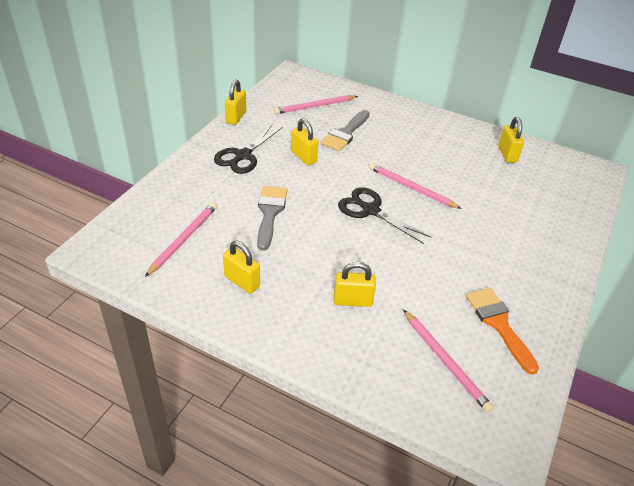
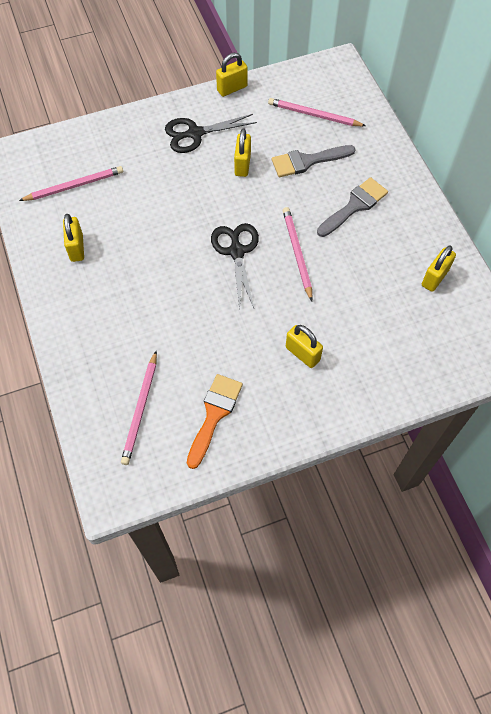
camera: 45 degrees right, 20 degrees up
(270, 213) = (157, 202): grey brush -> grey brush (354, 206)
(352, 301) = (132, 317): yellow padlock -> yellow padlock (302, 354)

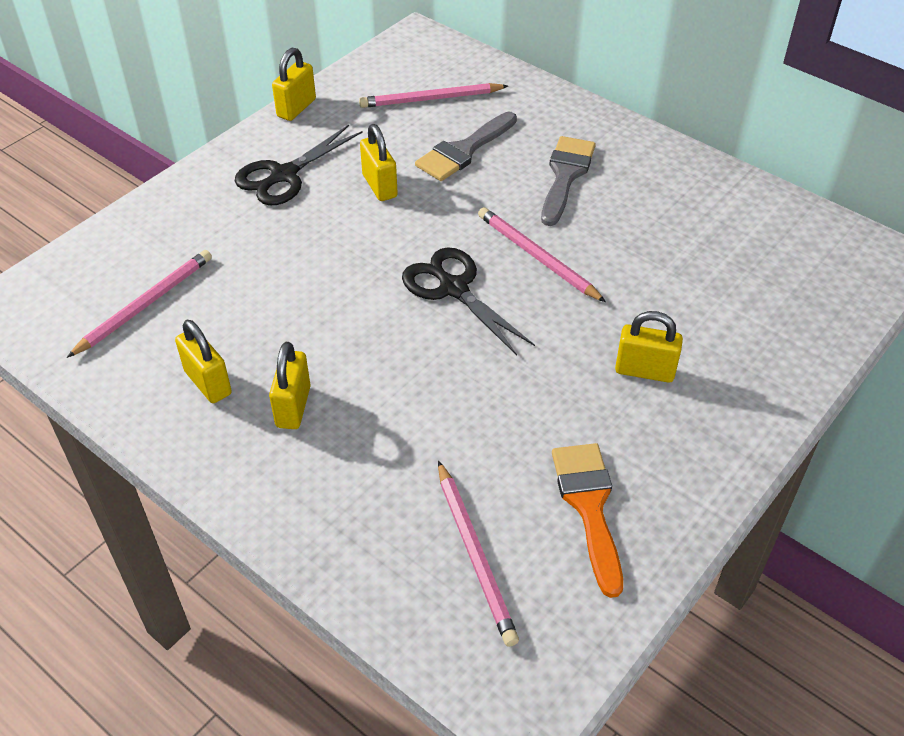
camera: 30 degrees left, 15 degrees down
(435, 278) = (730, 213): yellow padlock -> yellow padlock (293, 407)

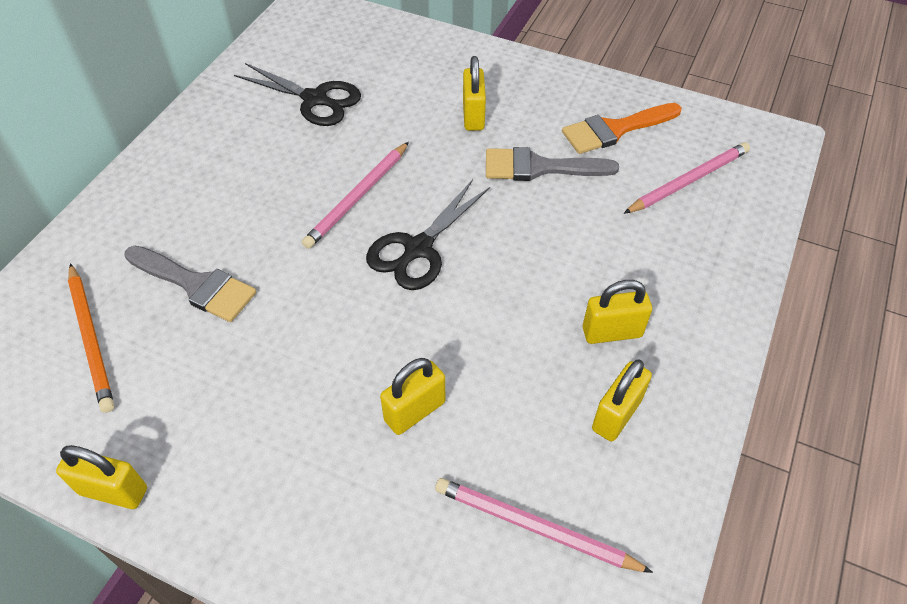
camera: 105 degrees left, 5 degrees up
(284, 175) = (266, 457): black scissors -> black scissors (315, 99)
(379, 186) = (271, 348): yellow padlock -> yellow padlock (415, 411)
(431, 99) = (91, 338): pink pencil -> orange pencil
(565, 175) = (230, 195): grey brush -> grey brush (539, 167)

